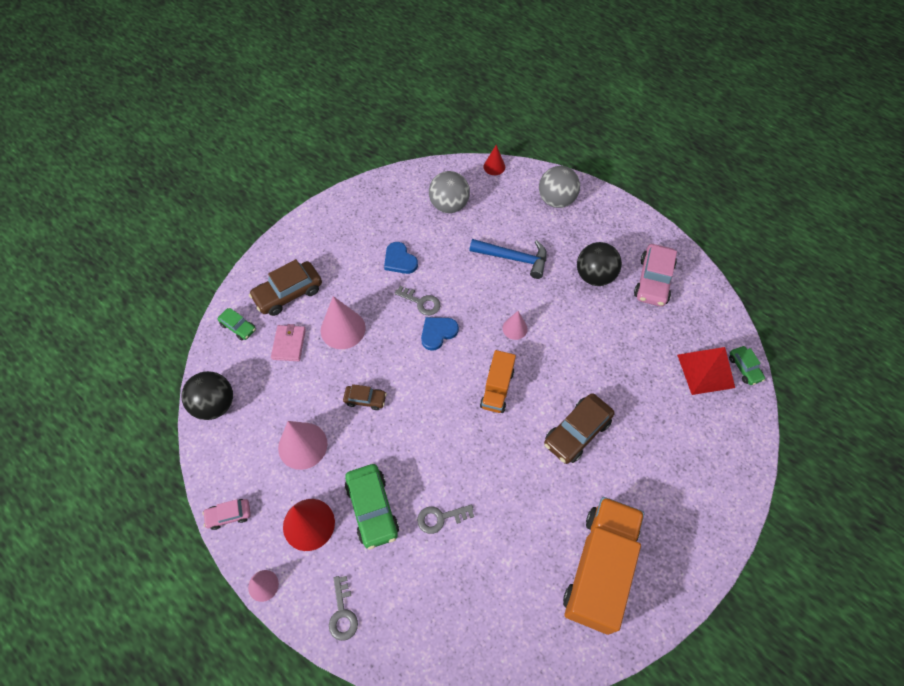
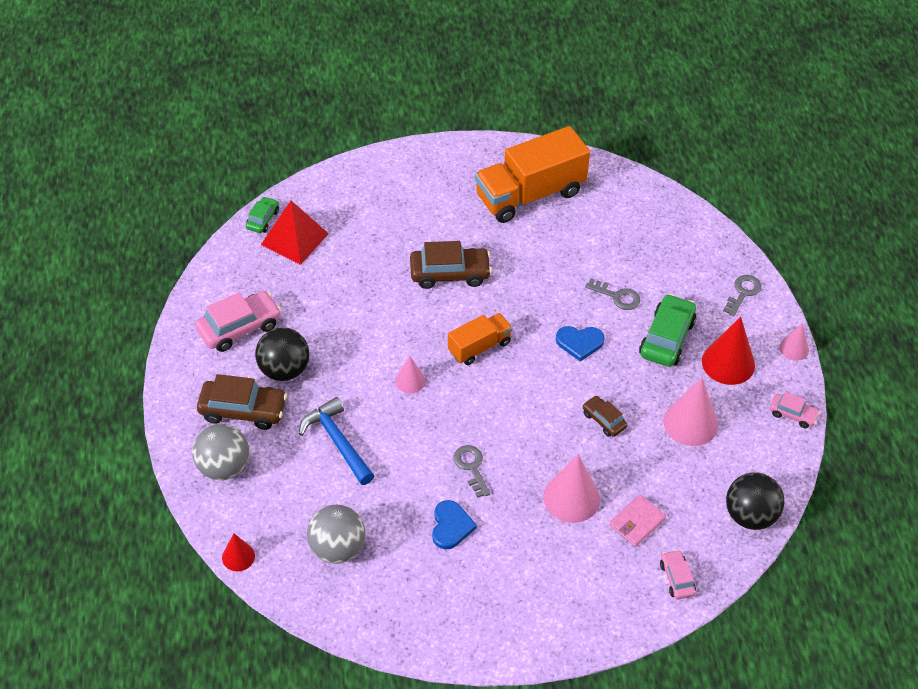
camera: 140 degrees left, 10 degrees down
(238, 327) = (676, 578): green car -> pink car
(288, 293) = (598, 577): brown car -> brown car (243, 410)
(438, 333) = (484, 428): blue heart -> blue heart (579, 343)

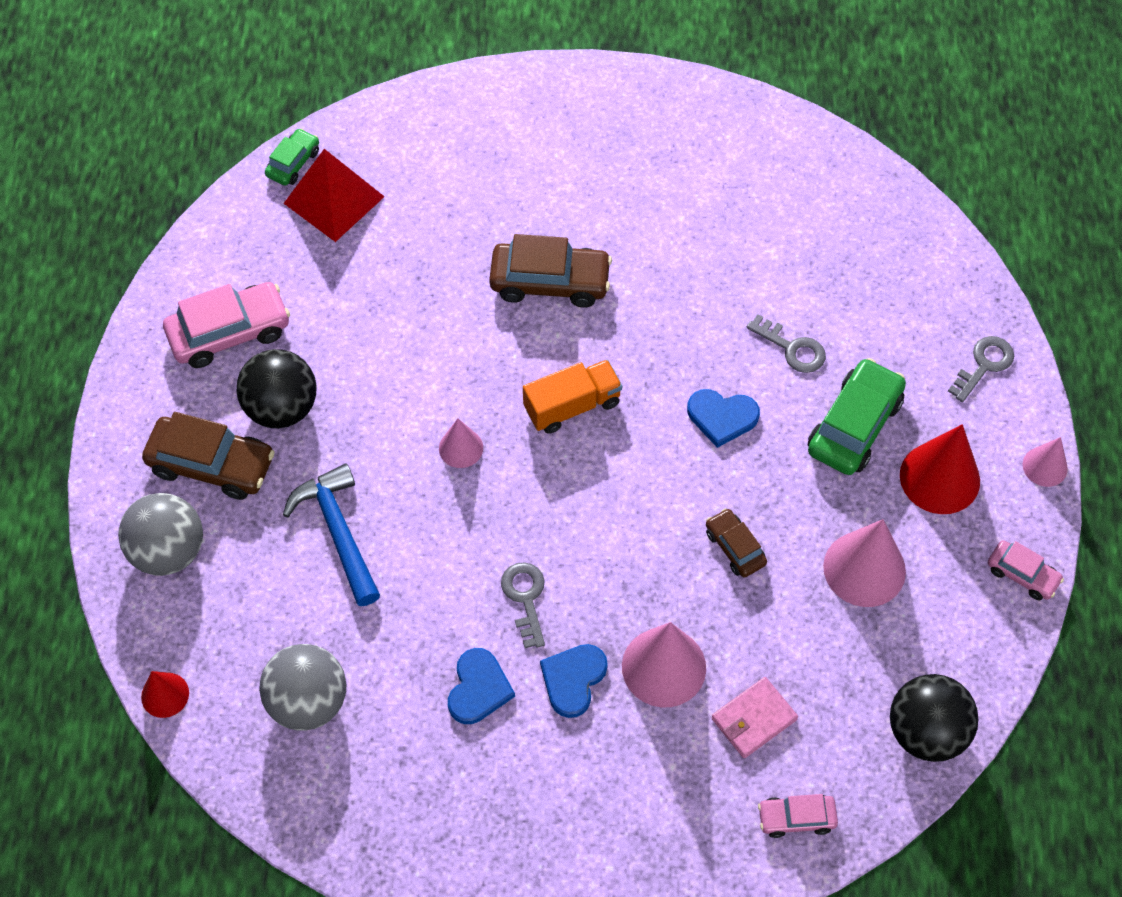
camera: 10 degrees right, 10 degrees up
(513, 513) = (573, 679): none -> blue heart
(530, 194) = (692, 166): orange truck -> none
(676, 578) = (796, 818): pink car -> pink car turned 90 degrees counterclockwise

